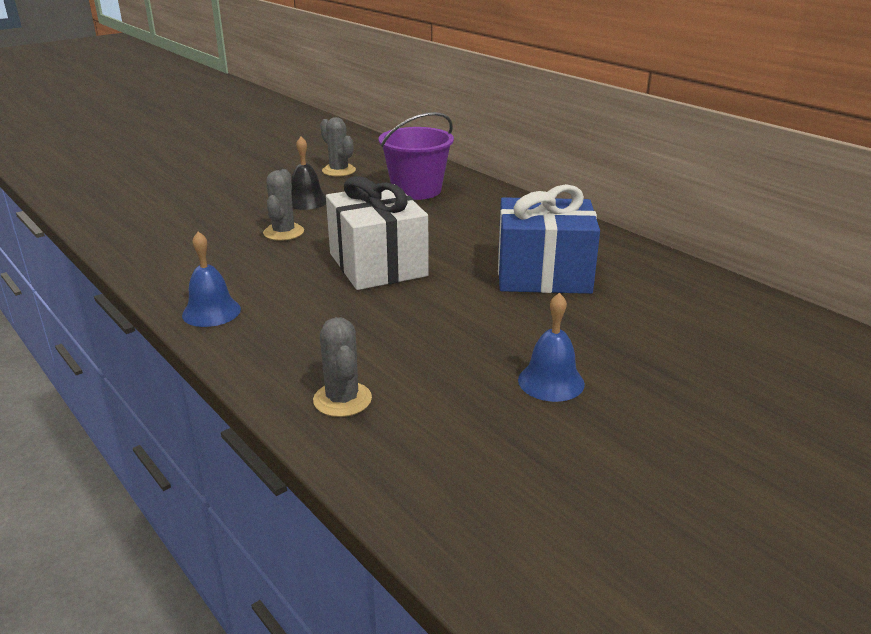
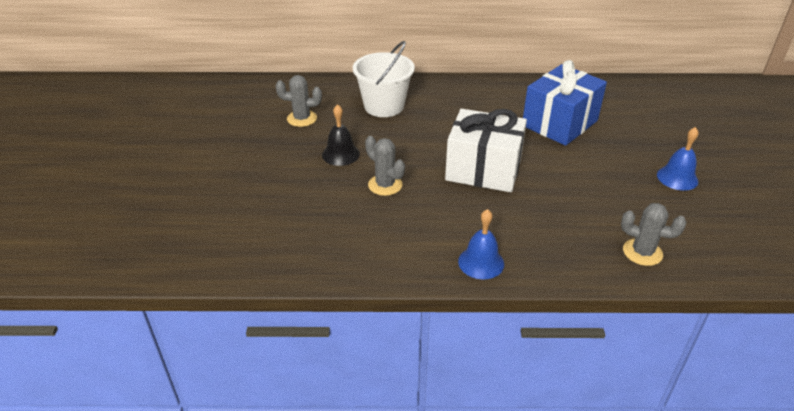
camera: 50 degrees left, 10 degrees up
(416, 190) = (384, 106): purple bucket -> white bucket

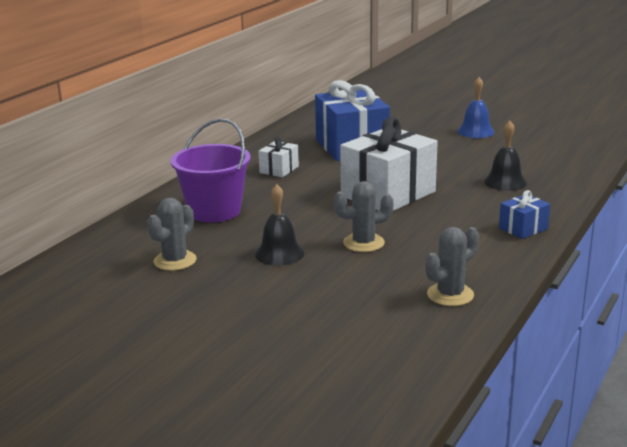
camera: 60 degrees left, 15 degrees down
(384, 106) = (214, 211): white bucket -> purple bucket
(478, 106) = (279, 169): none -> white gift
(481, 262) = (523, 228): blue bell -> blue gift
(573, 227) = (505, 182): none -> black bell
(642, 252) = (556, 168): grey cactus -> grey cactus (450, 295)

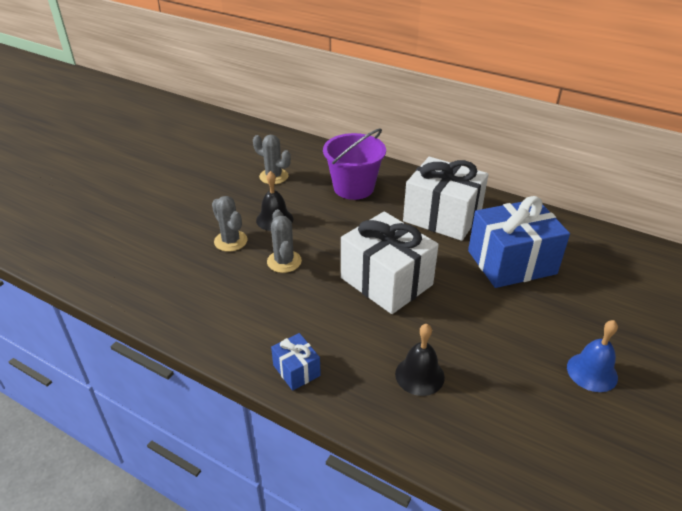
camera: 90 degrees right, 15 degrees up
(279, 169) = (442, 217): white gift -> white gift, size x2.16
(450, 295) = (183, 303): grey cactus -> grey cactus (230, 241)

